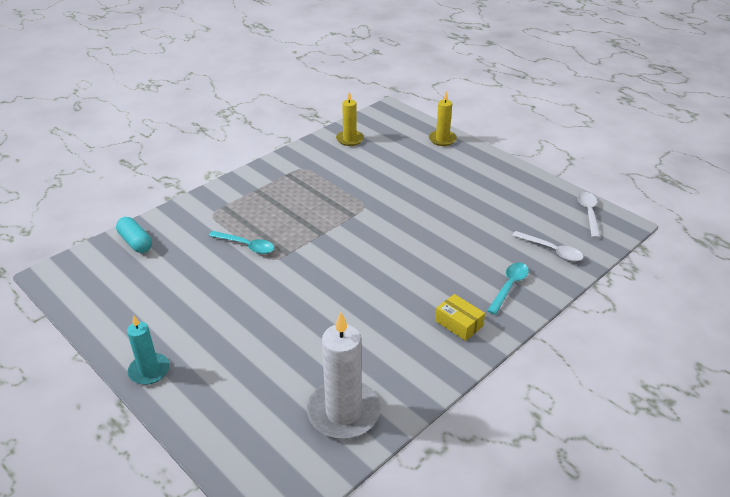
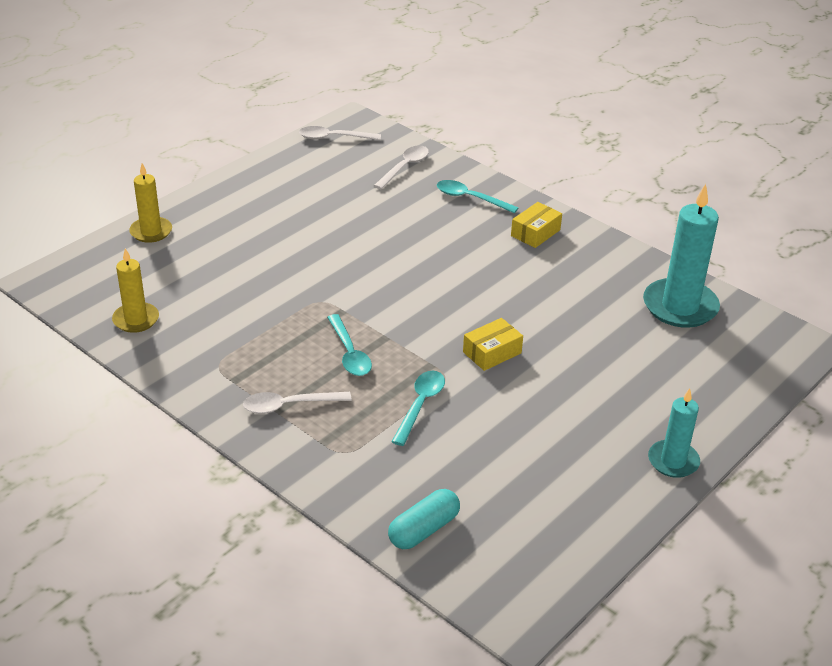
camera: 95 degrees left, 0 degrees up
(259, 193) = (288, 405): none -> white spoon
(296, 283) = (492, 352): none -> yellow box
(305, 217) = (349, 353): none -> turquoise spoon
(343, 412) = (680, 306): white candle -> turquoise candle

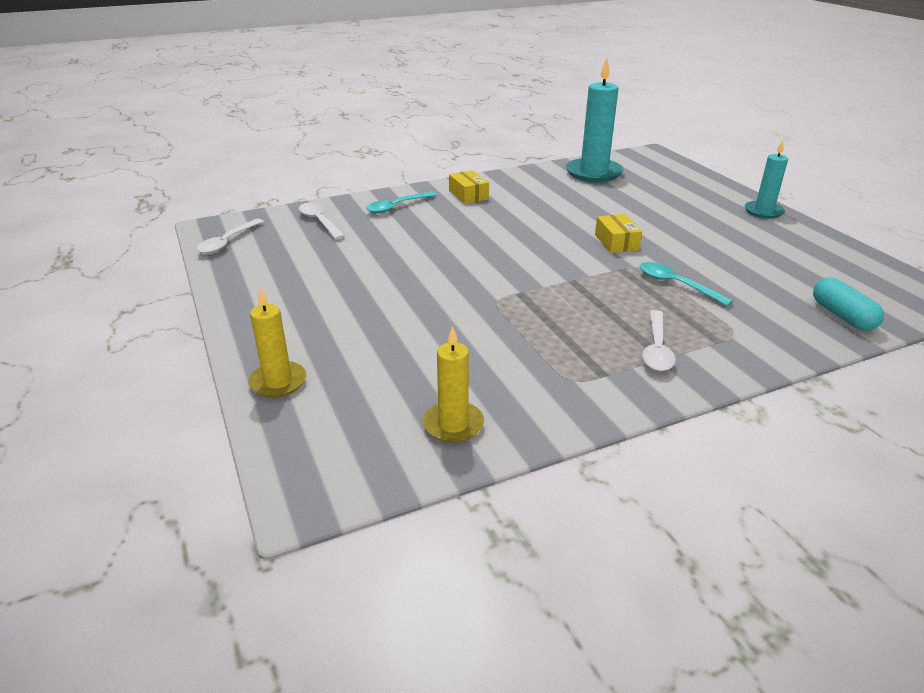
camera: 65 degrees left, 5 degrees down
(349, 353) = (588, 302): turquoise spoon -> none

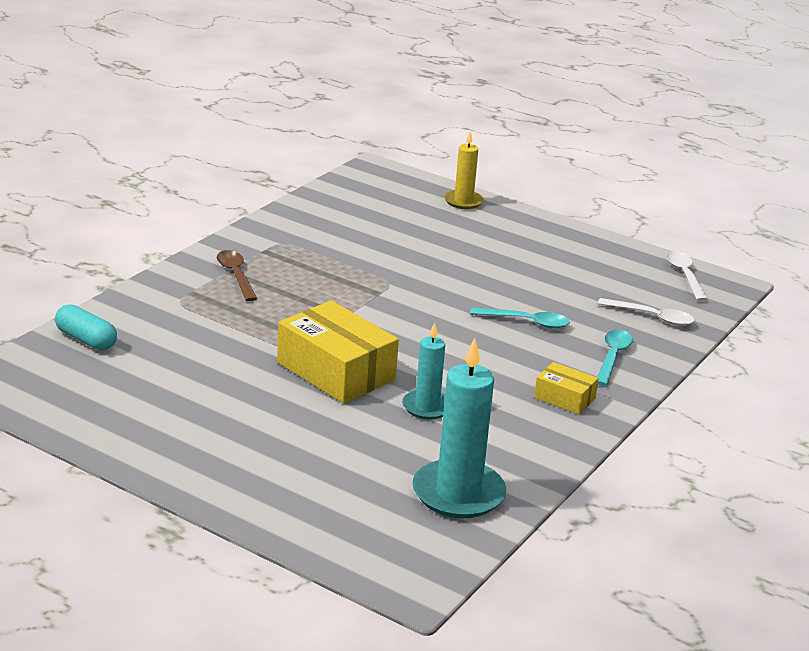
camera: 145 degrees right, 5 degrees down
(453, 424) = (334, 206): yellow candle -> none
(616, 242) = (336, 371): yellow box -> yellow box, size x1.96
(656, 349) = (235, 275): white spoon -> brown spoon
(675, 284) = (248, 335): turquoise spoon -> turquoise spoon (527, 322)
(763, 211) = (185, 474): turquoise candle -> turquoise candle (427, 407)

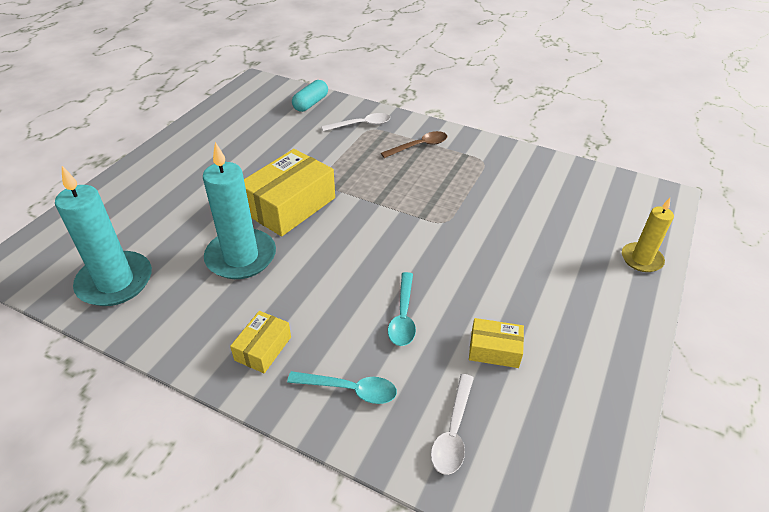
camera: 85 degrees right, 15 degrees up
(427, 407) = (241, 257): turquoise candle -> turquoise candle, size x1.69
(568, 286) = (494, 350): none -> yellow box
(684, 275) = (582, 475): white spoon -> white spoon (361, 125)

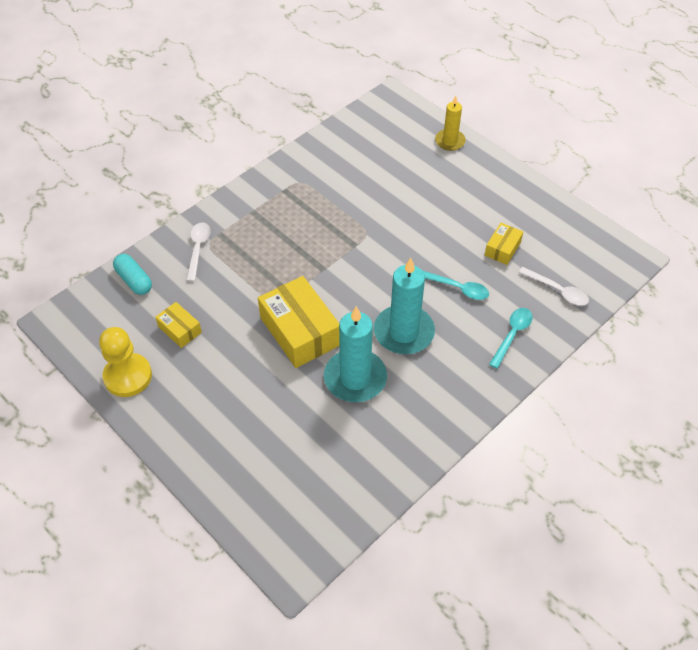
camera: 70 degrees left, 10 degrees up
(115, 282) = (351, 476): turquoise candle -> turquoise candle (404, 332)
(210, 125) = (128, 376): none -> yellow pawn
(263, 348) = (461, 378): yellow box -> yellow box (180, 329)
(419, 146) = (256, 217): brown spoon -> none

